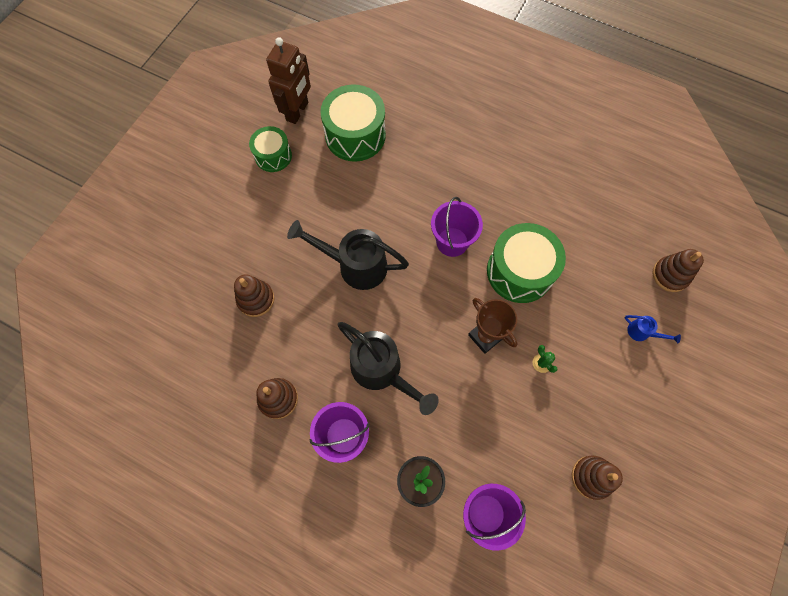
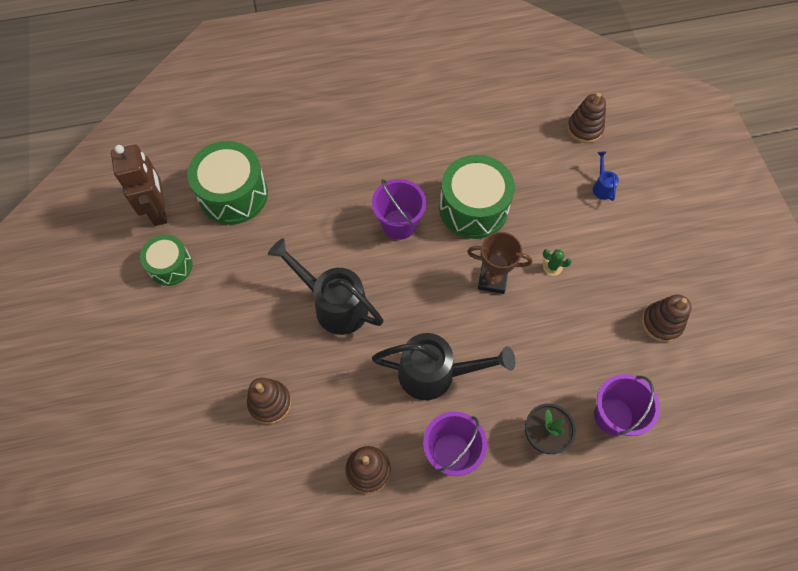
camera: 40 degrees left, 5 degrees down
(355, 265) = (334, 305): black watering can -> black watering can turned 60 degrees clockwise
(641, 332) = (602, 187): blue watering can -> blue watering can turned 90 degrees counterclockwise

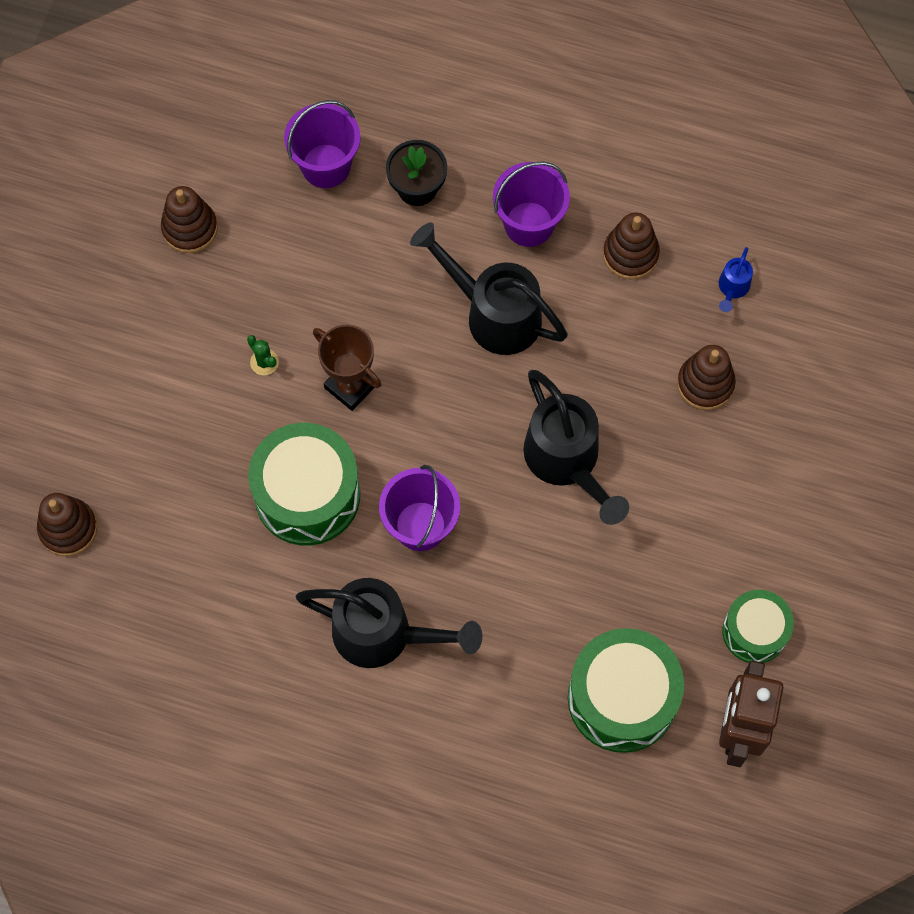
camera: 150 degrees left, 5 degrees up
(383, 161) = (383, 634): none -> black watering can
(602, 187) = (116, 430): blue watering can -> blue watering can (732, 288)

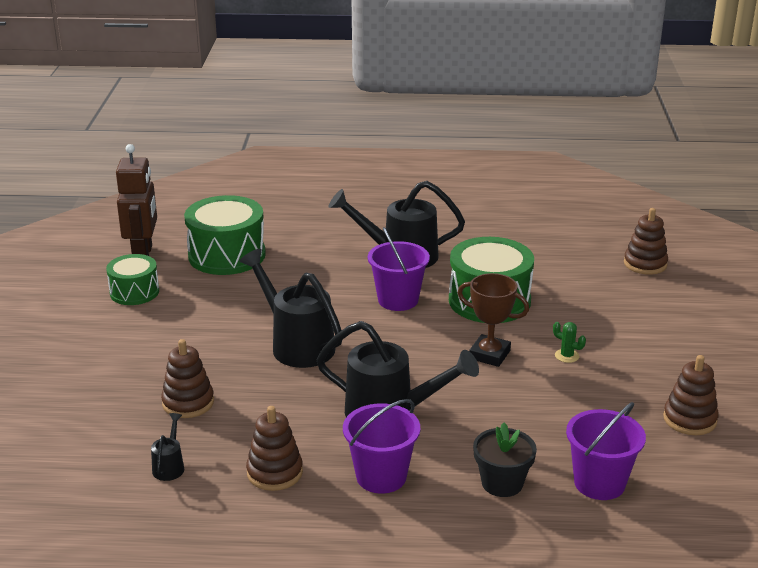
camera: 165 degrees right, 40 degrees down
(732, 288) = (169, 466): blue watering can -> black watering can

